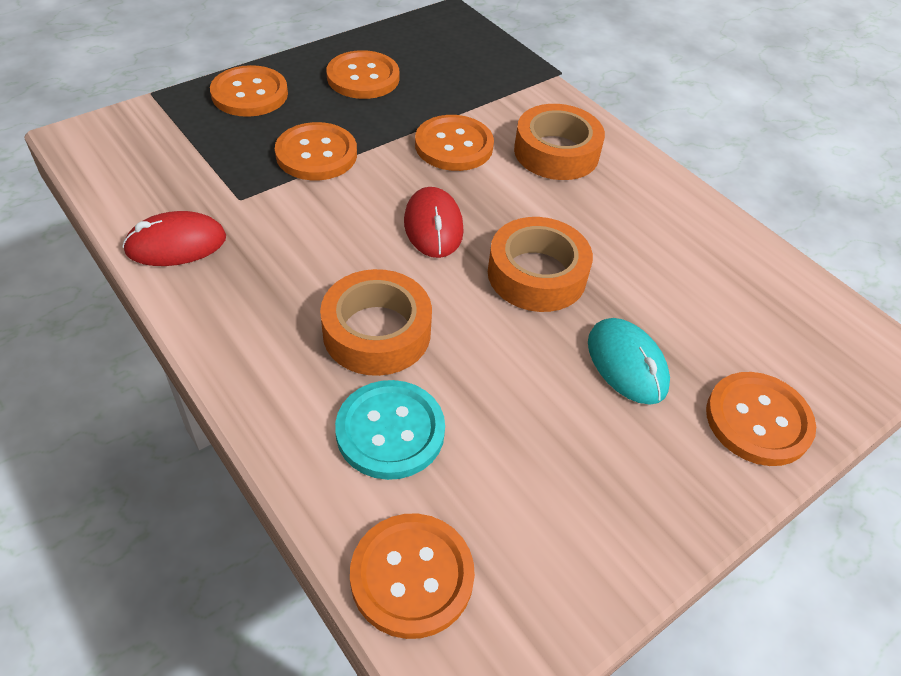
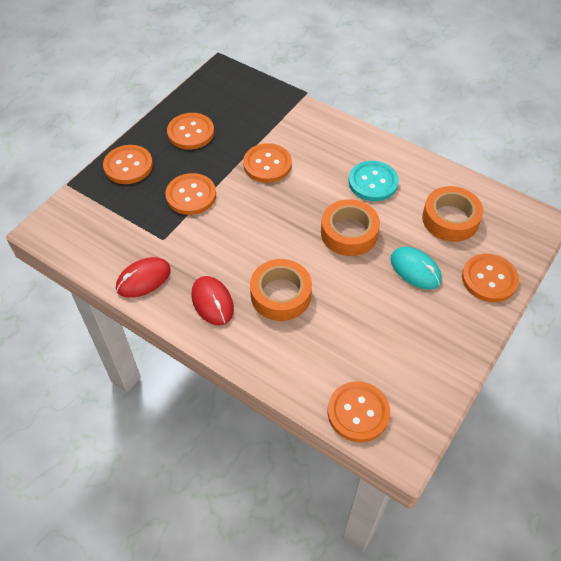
camera: 15 degrees left, 5 degrees up
(390, 431) = (314, 346): turquoise button -> turquoise button (373, 182)
(433, 226) = (280, 221): red mouse -> red mouse (212, 302)
(556, 152) = (327, 150): orange tape -> orange tape (450, 219)

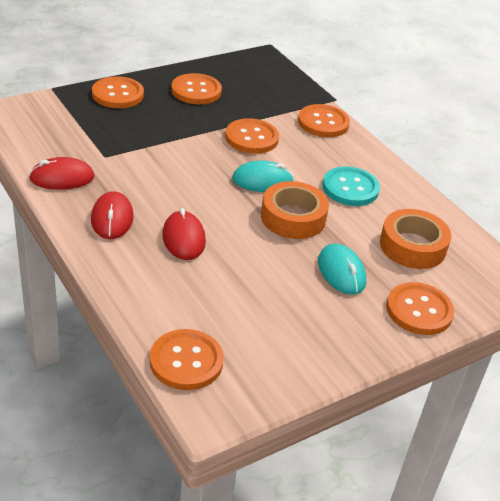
camera: 20 degrees right, 15 degrees down
(191, 195) = (158, 135): orange button -> orange button (323, 123)
(281, 295) = (183, 238): orange tape -> red mouse
(303, 206) = (262, 181): none -> turquoise mouse

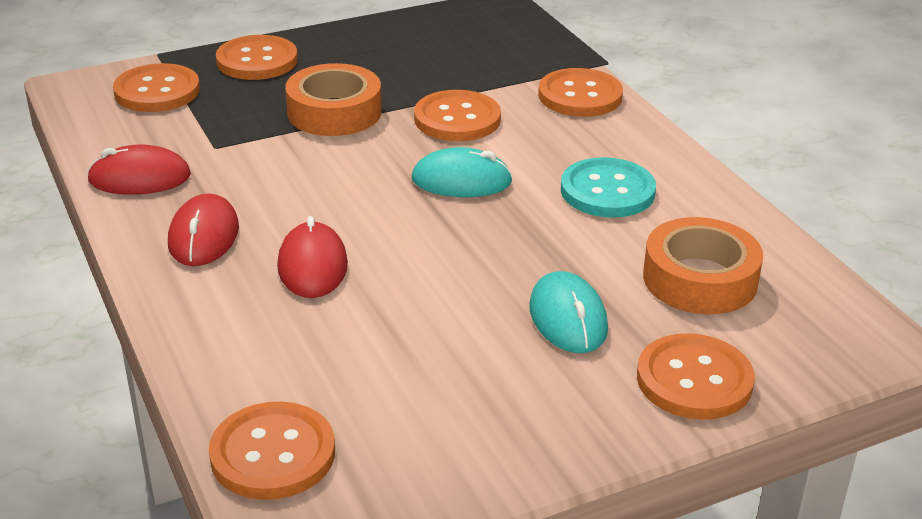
camera: 10 degrees right, 5 degrees down
(196, 91) = (382, 54): orange button -> orange button (157, 91)
(293, 217) = (501, 235): orange tape -> orange tape (334, 112)

